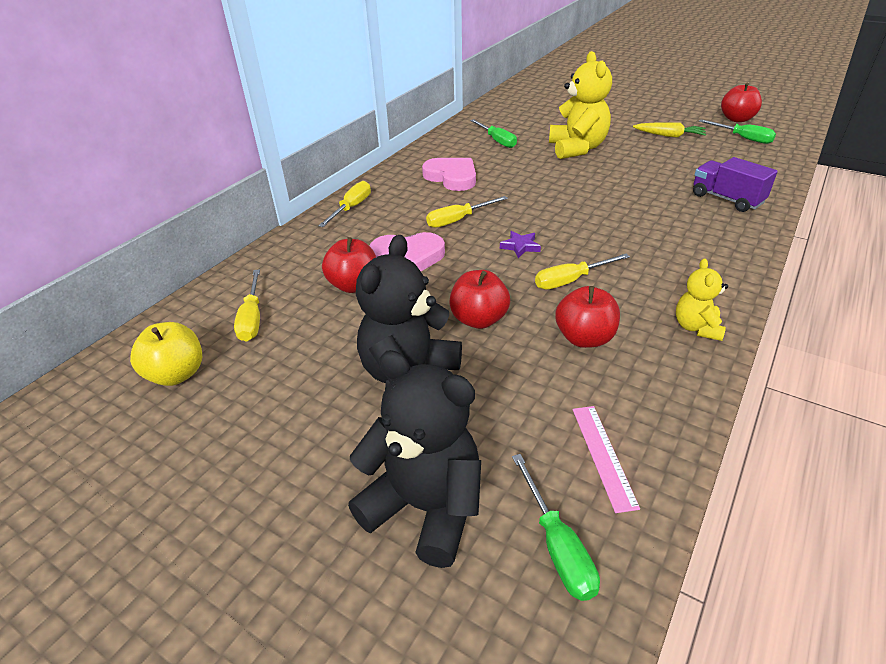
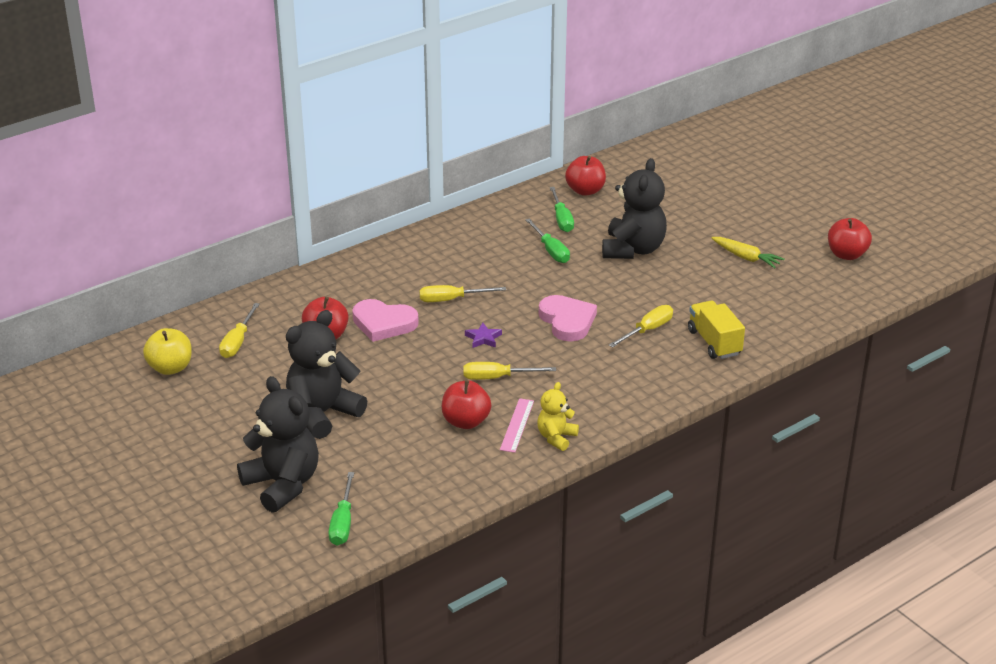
camera: 20 degrees right, 5 degrees down
(351, 208) = (368, 263): yellow screwdriver -> yellow screwdriver (647, 330)
(452, 177) = (482, 252): pink heart -> pink heart (567, 321)
(479, 319) = (400, 388): red apple -> red apple (585, 191)
(577, 149) = (633, 250): yellow teddy bear -> black teddy bear
(603, 455) = (410, 491): pink ruler -> pink ruler (517, 425)
(726, 199) = (714, 342): purple truck -> yellow truck
(743, 138) = (820, 281): green screwdriver -> green screwdriver (551, 251)

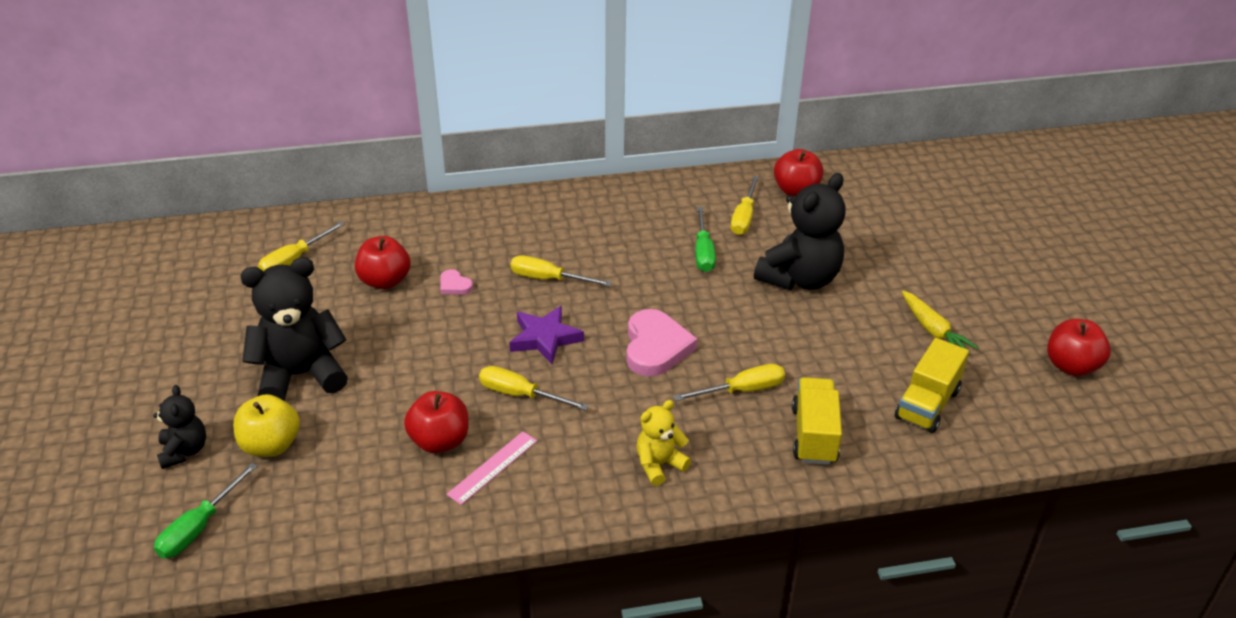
camera: 25 degrees right, 5 degrees up
(170, 368) = (206, 269): yellow apple -> yellow apple (271, 445)
(283, 484) = (184, 451): black teddy bear -> black teddy bear, size x0.53
(383, 323) = (454, 285): pink heart -> pink heart, size x0.48
(483, 338) = (545, 338): purple star -> purple star, size x1.62
(556, 438) = (524, 502): yellow teddy bear -> yellow teddy bear (659, 465)
(561, 219) = (744, 218): green screwdriver -> yellow screwdriver
(772, 303) = (927, 404): none -> yellow truck

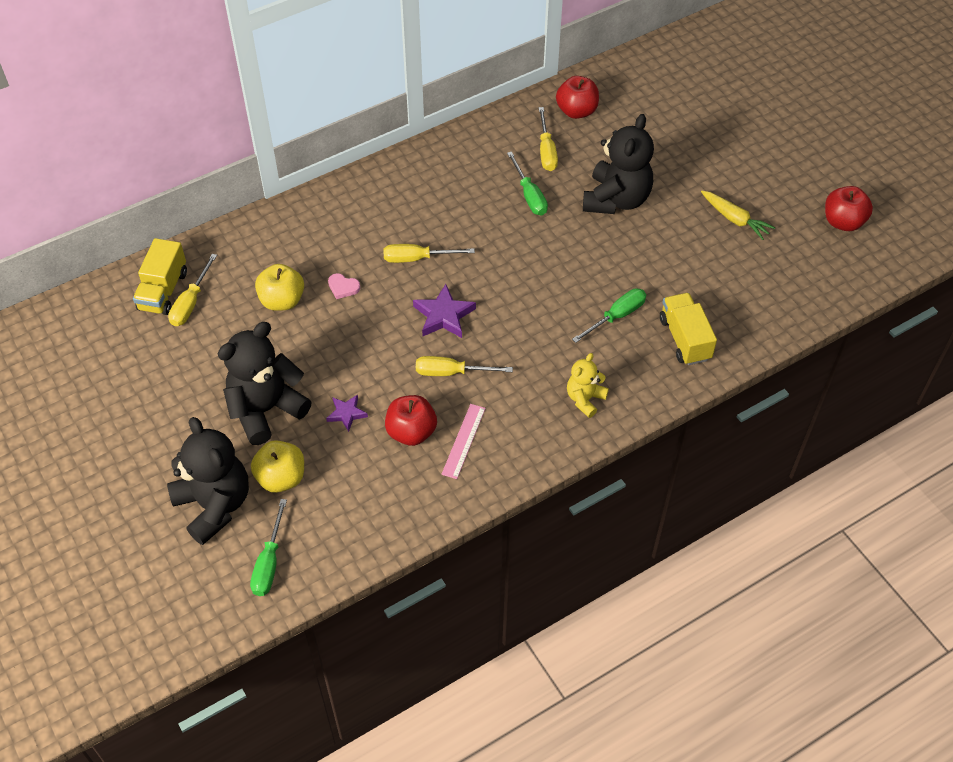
camera: 20 degrees left, 15 degrees up
(184, 451) = (214, 505): black teddy bear -> black teddy bear, size x1.88
(381, 403) = (346, 414): none -> purple star
(385, 281) = (282, 301): red apple -> yellow apple
(655, 347) = (534, 297): pink heart -> none
(742, 390) = (617, 316): yellow screwdriver -> green screwdriver
(927, 404) = (754, 287): yellow truck -> yellow truck (163, 291)

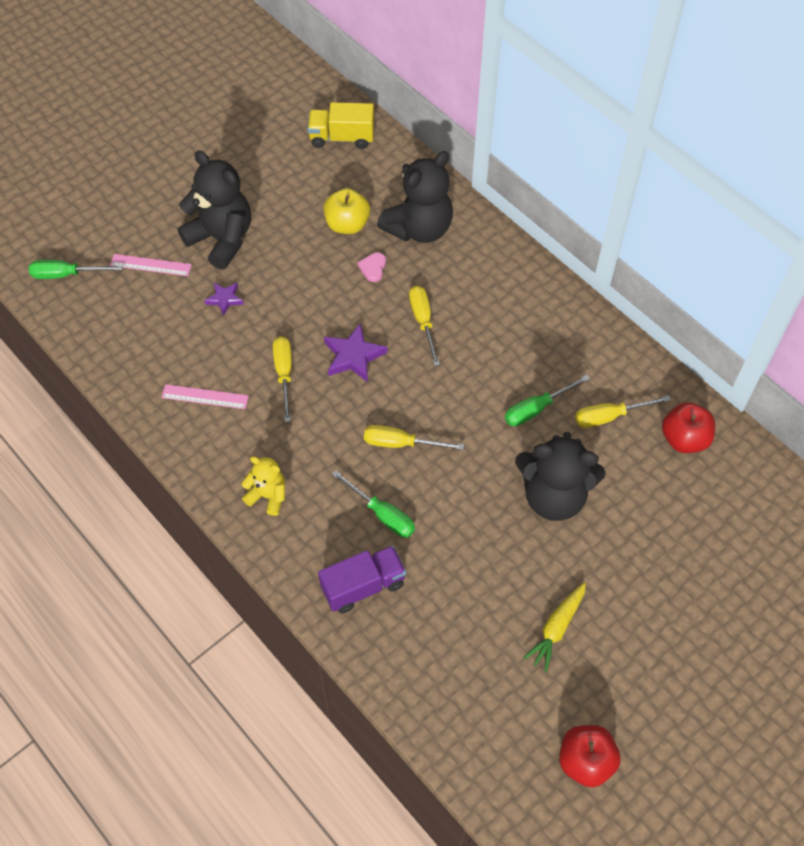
camera: 80 degrees right, 5 degrees up
(191, 303) = (332, 160): yellow screwdriver -> yellow screwdriver (401, 443)
(214, 505) = (119, 225): black teddy bear -> black teddy bear (419, 228)
(281, 478) = (150, 265): yellow apple -> pink ruler
(411, 432) = (210, 353): red apple -> none
(685, 339) = (363, 586): yellow truck -> purple truck

